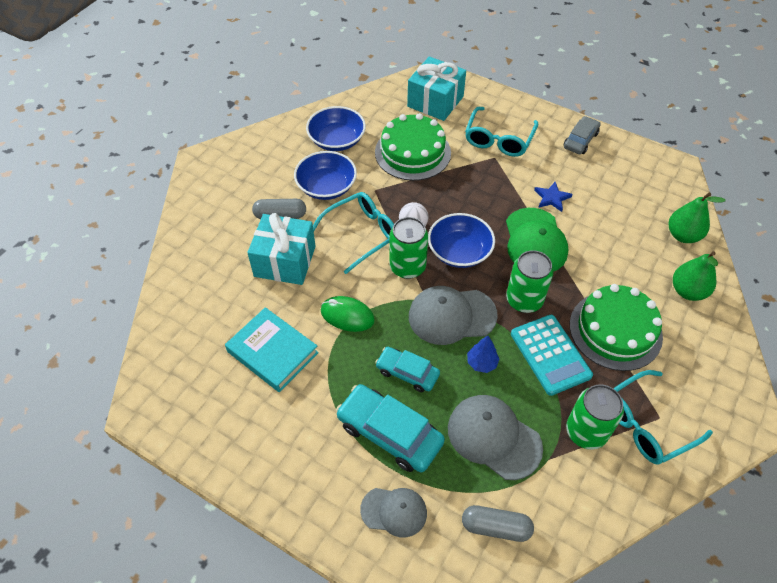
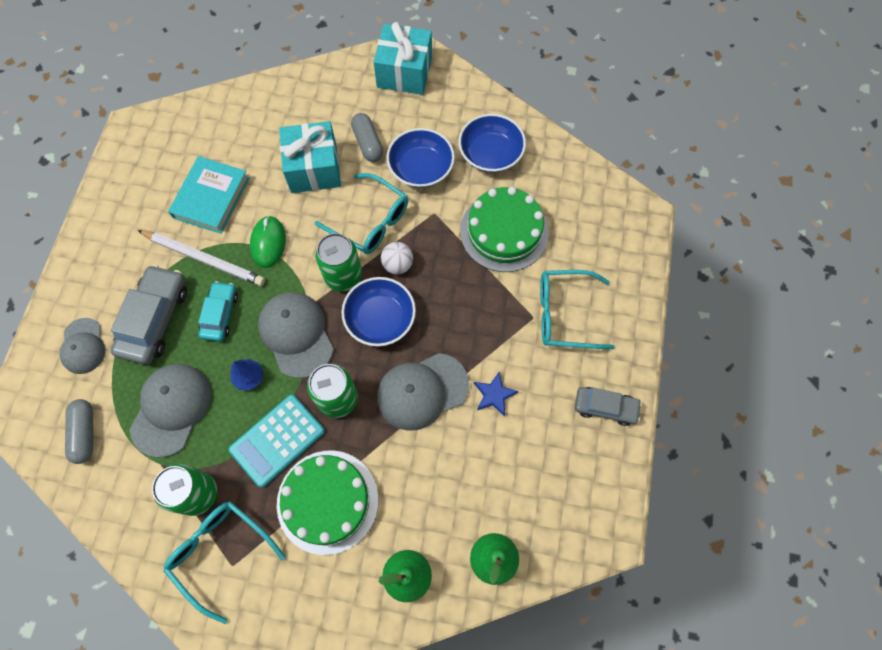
camera: 70 degrees right, 15 degrees up
(340, 373) = (204, 259): none -> white pencil
(389, 433) = (154, 319): turquoise car -> grey car
(435, 101) = (597, 229): turquoise gift -> turquoise gift (404, 72)
(535, 241) = (422, 391): green cap -> grey cap

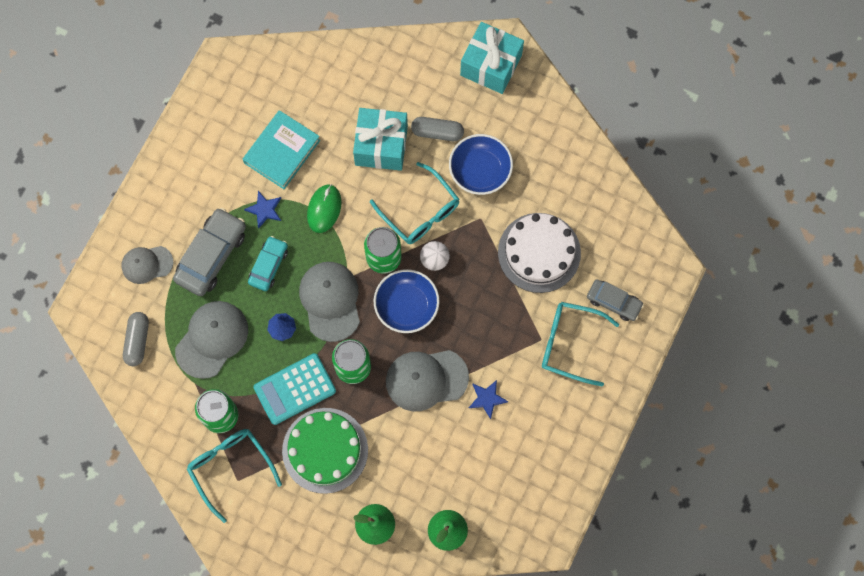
camera: 15 degrees right, 5 degrees up
(83, 346) = (147, 264): grey cap -> grey cap turned 75 degrees clockwise
(204, 259) = (264, 210): white pencil -> blue star
(368, 143) = (437, 132): grey capsule -> grey capsule turned 75 degrees counterclockwise
(490, 154) = (549, 172): blue bowl -> none
(504, 231) = (539, 252): green cake -> white cake
(605, 407) = (579, 434): grey car -> grey car (614, 302)

